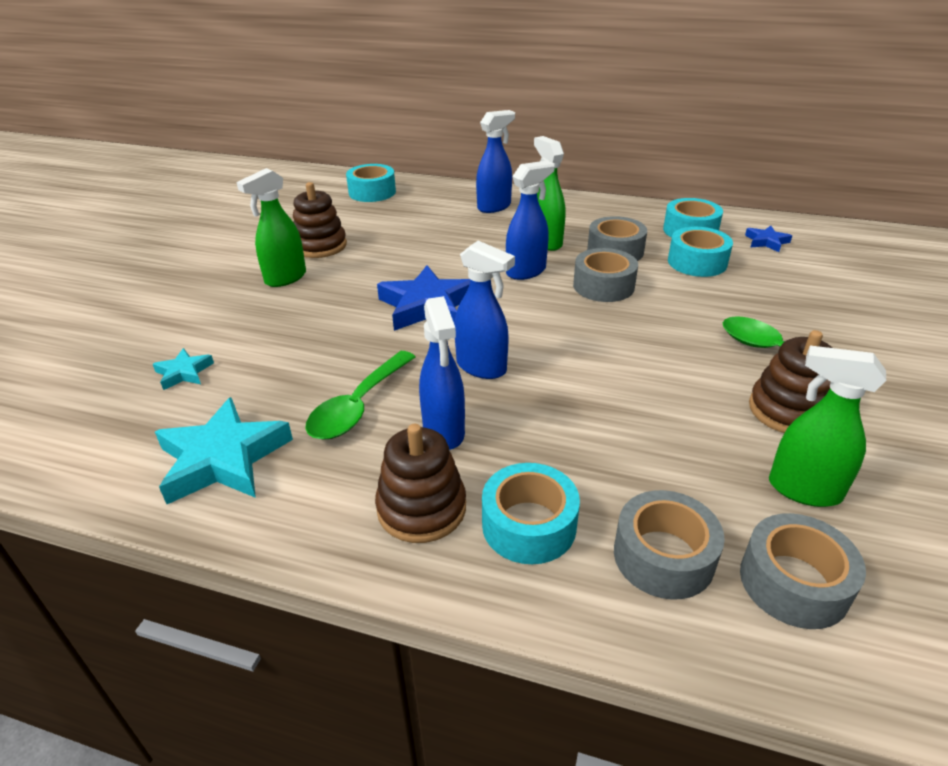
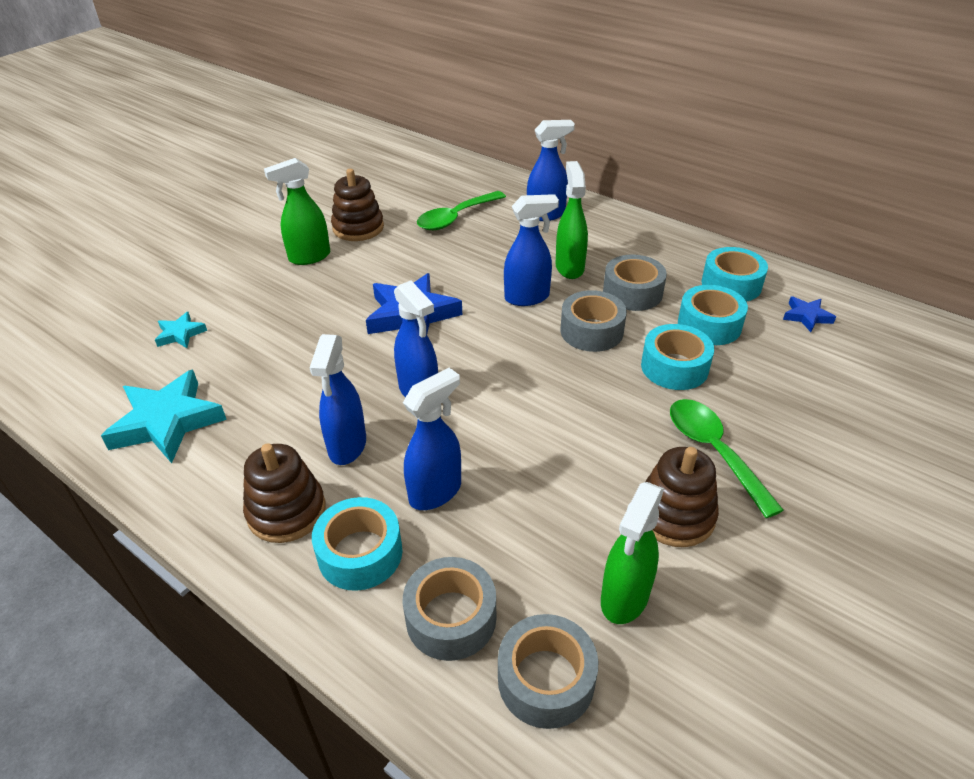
camera: 20 degrees right, 5 degrees up
(358, 406) = (294, 402): green spoon -> green spoon (456, 218)
(372, 192) = (440, 174): turquoise tape -> turquoise tape (674, 367)
(563, 448) = (436, 492): none -> blue spray bottle
(803, 490) = (624, 598): green spray bottle -> green spray bottle turned 105 degrees counterclockwise

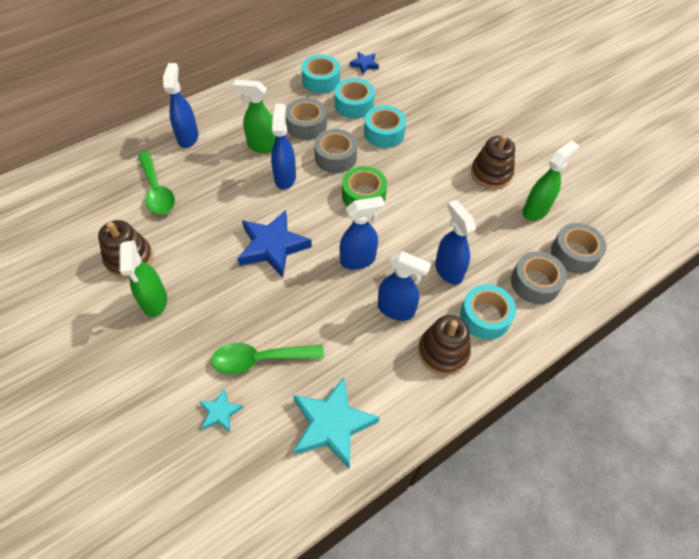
camera: 75 degrees left, 15 degrees up
(536, 372) = (363, 195): none -> green tape
(624, 598) = (535, 210): green spray bottle -> green spray bottle turned 90 degrees counterclockwise
(713, 451) = (453, 143): green spoon -> green spoon (260, 359)

